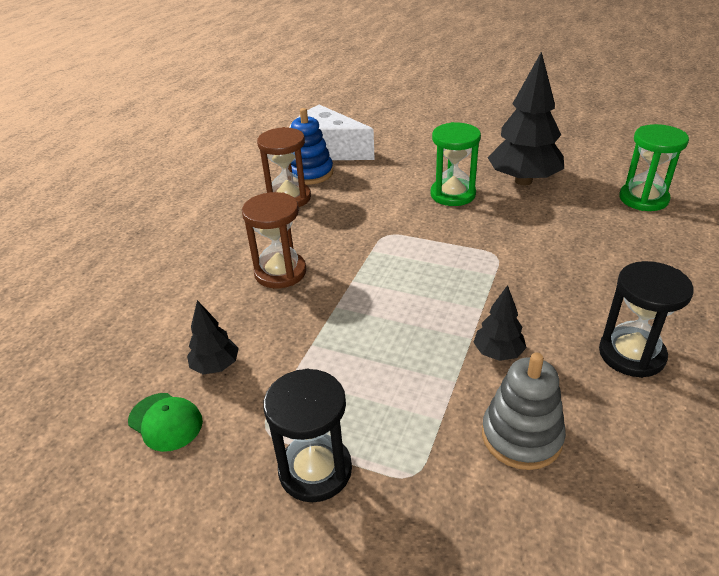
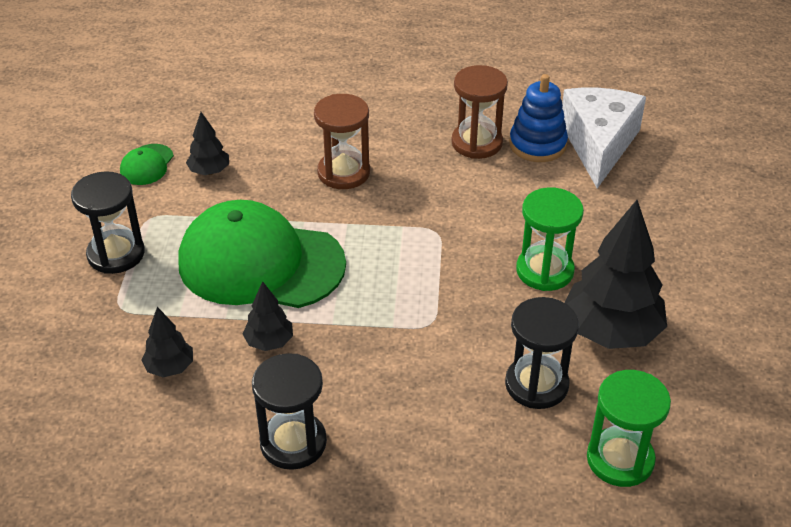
camera: 70 degrees right, 5 degrees up
(383, 345) = (260, 263): none -> green cap
(521, 436) = (170, 367): grey stacking toy -> black tree
(571, 218) = (536, 384): none -> black hourglass

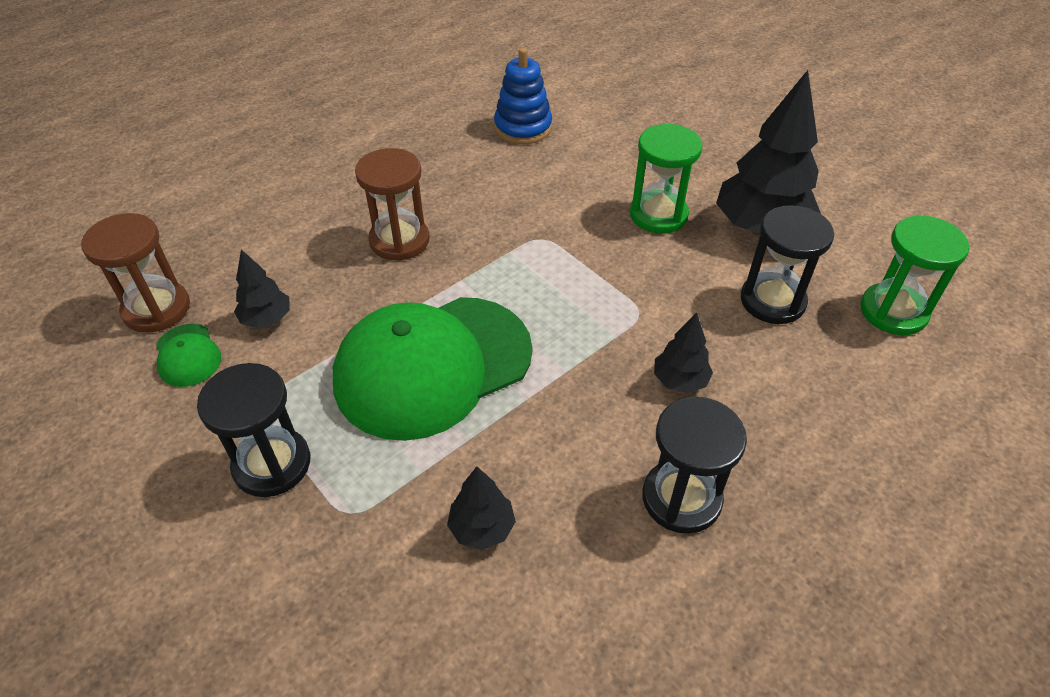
camera: 45 degrees left, 5 degrees up
(269, 342) = (538, 428): black tree -> black tree (680, 380)
(477, 143) = (476, 152): brown hourglass -> brown hourglass (156, 309)
(599, 144) = (564, 103): white cheese -> none

